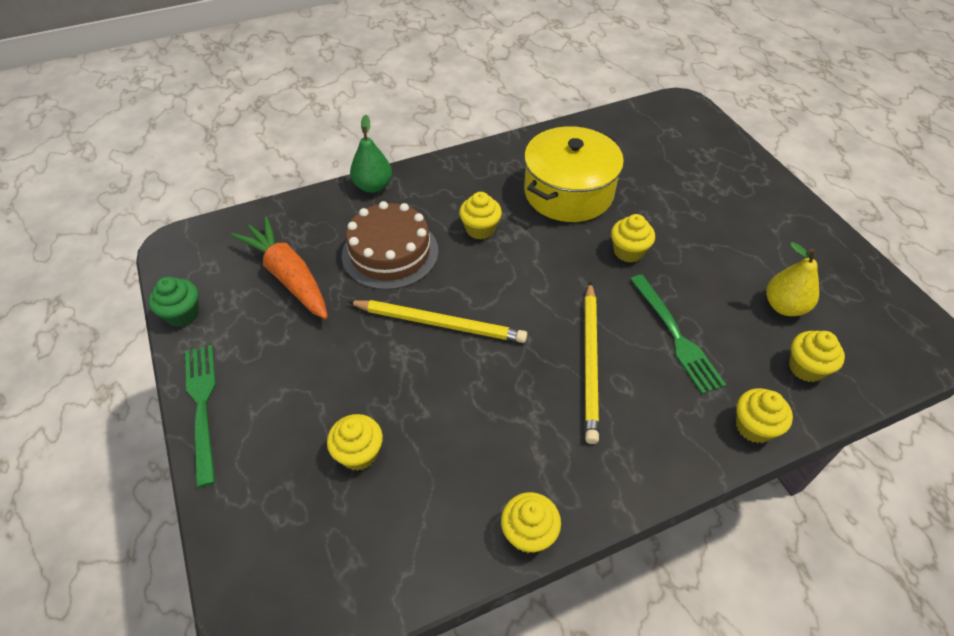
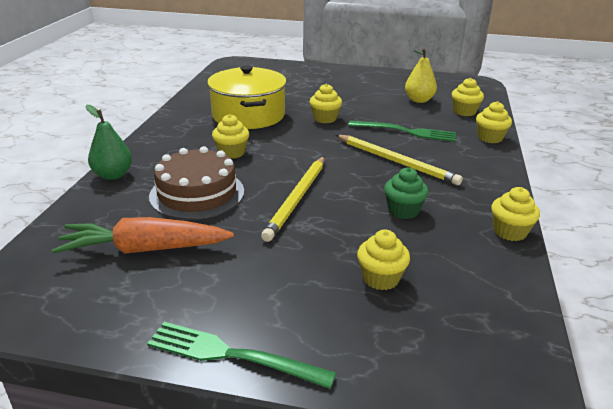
camera: 55 degrees left, 20 degrees down
(183, 314) = (92, 331): green cupcake -> green cupcake (403, 211)
(440, 323) = (297, 199): yellow pencil -> yellow pencil turned 150 degrees clockwise

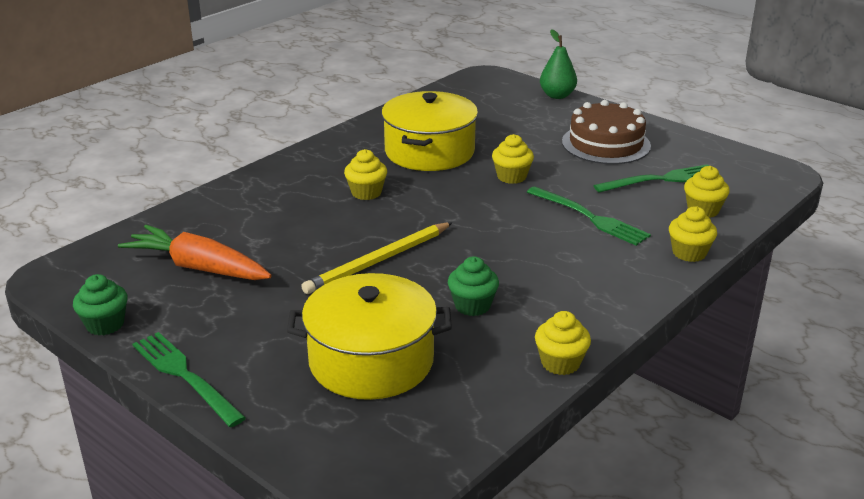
camera: 30 degrees right, 0 degrees up
(96, 334) = (105, 324): none -> green cupcake
(113, 175) = (234, 187): green pear -> green pear (557, 95)
(197, 193) = (291, 228): brown cake -> brown cake (606, 144)
(381, 278) = (371, 361): yellow cupcake -> yellow pot
(396, 162) = (532, 250): yellow pencil -> none
(419, 100) = (661, 180): yellow pear -> green fork

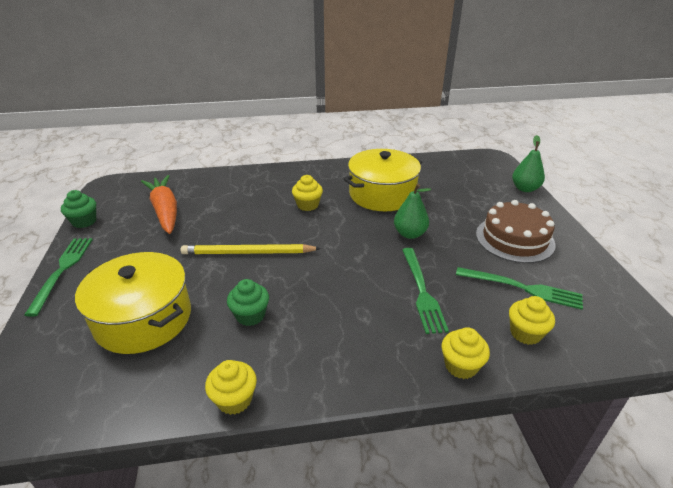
camera: 40 degrees right, 5 degrees up
(511, 177) = (409, 234): yellow cupcake -> green pear

